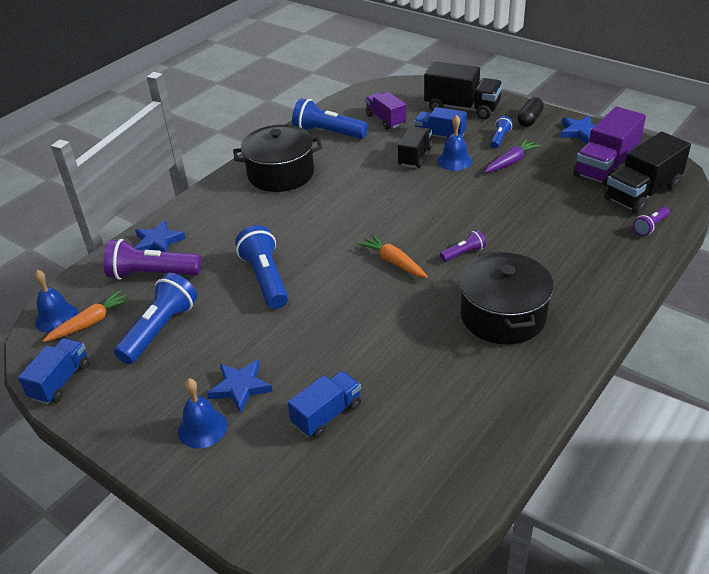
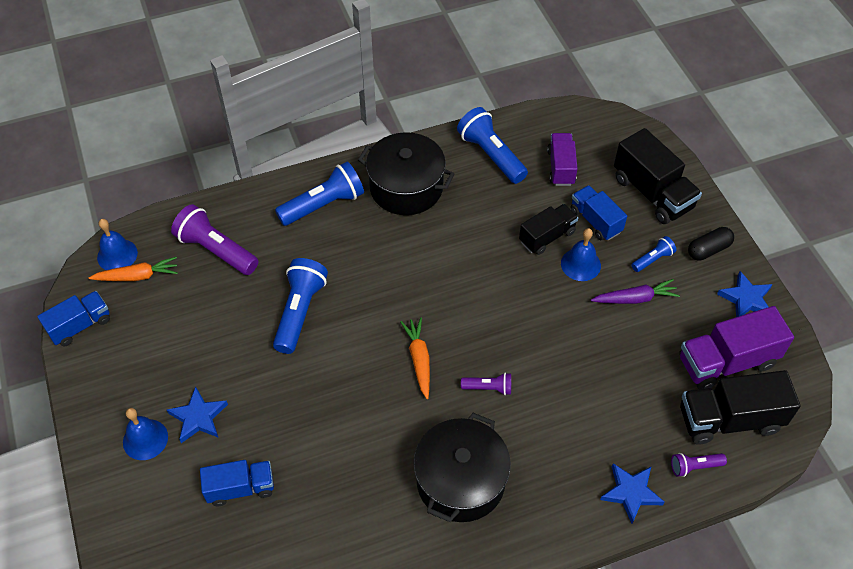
camera: 30 degrees right, 15 degrees up
(158, 242) = (245, 214): blue star -> blue star (631, 493)
(160, 329) = (182, 317): blue flashlight -> blue flashlight (324, 205)

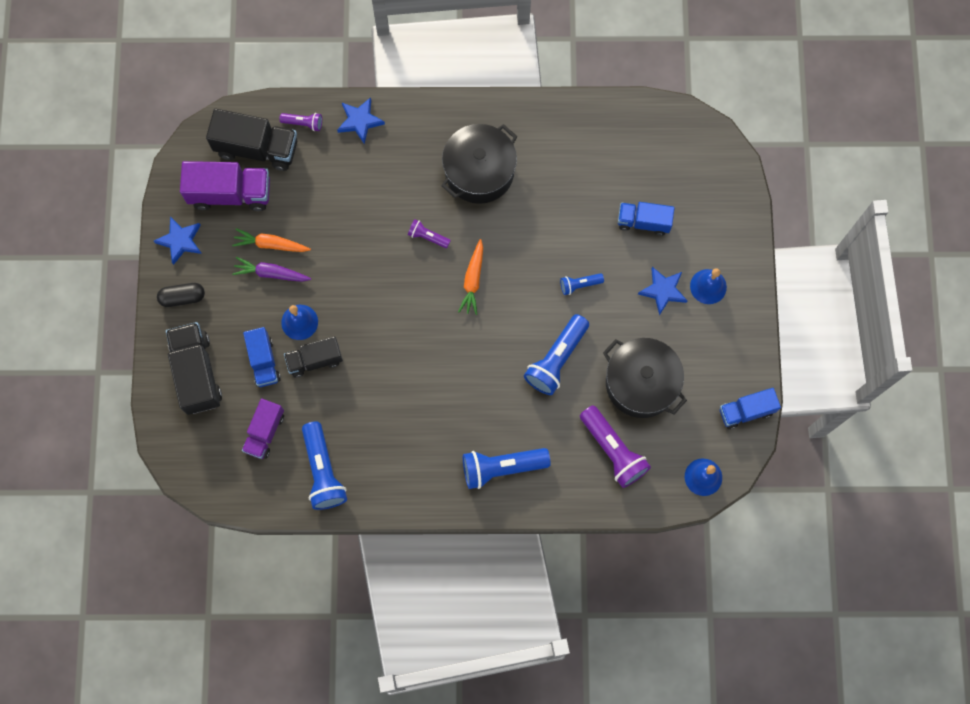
camera: 160 degrees left, 20 degrees up
(137, 276) = (689, 446): orange carrot -> orange carrot (271, 244)
(406, 187) = (418, 461): black pot -> black pot (641, 383)
(653, 259) = (235, 305): blue flashlight -> blue flashlight (579, 285)

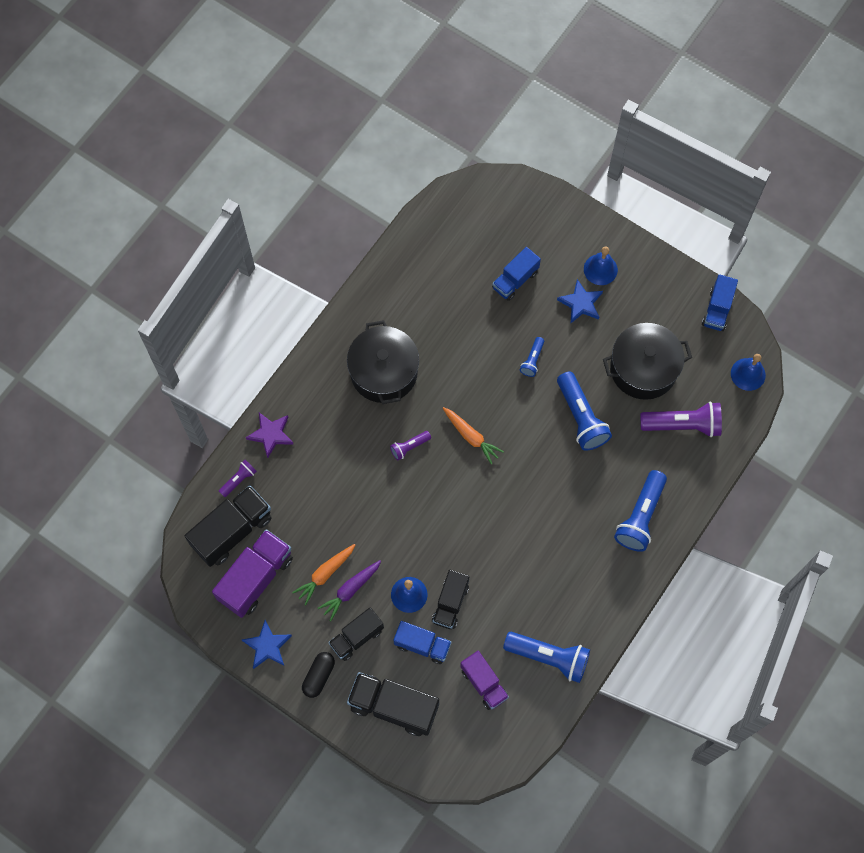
camera: 55 degrees left, 5 degrees down
(235, 305) = (356, 637): none -> black truck
(360, 121) = (271, 434): blue star -> purple star

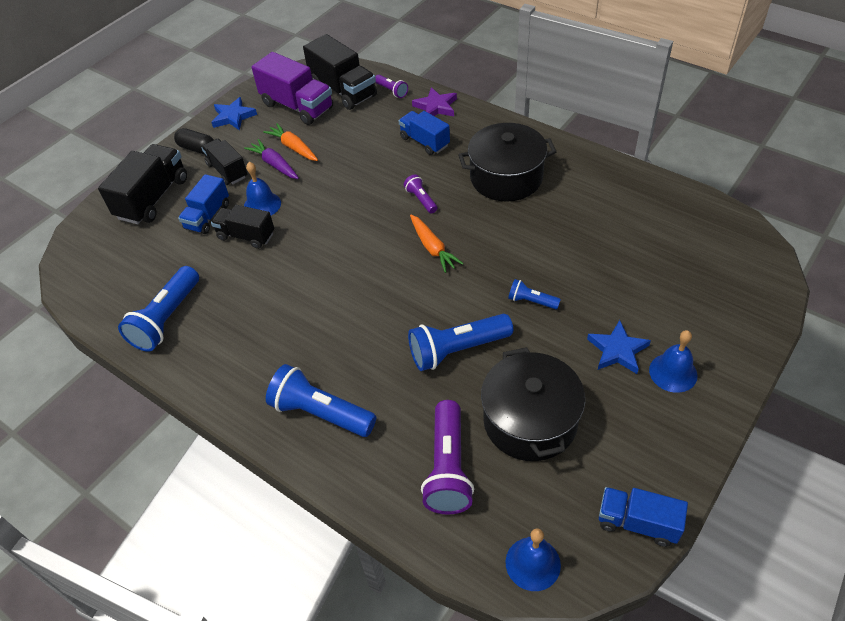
camera: 95 degrees right, 20 degrees down
(471, 436) = (432, 248): orange carrot -> orange carrot turned 75 degrees counterclockwise
(484, 683) = (155, 264): purple truck -> none
(515, 280) = (638, 283): blue truck -> blue truck (424, 142)

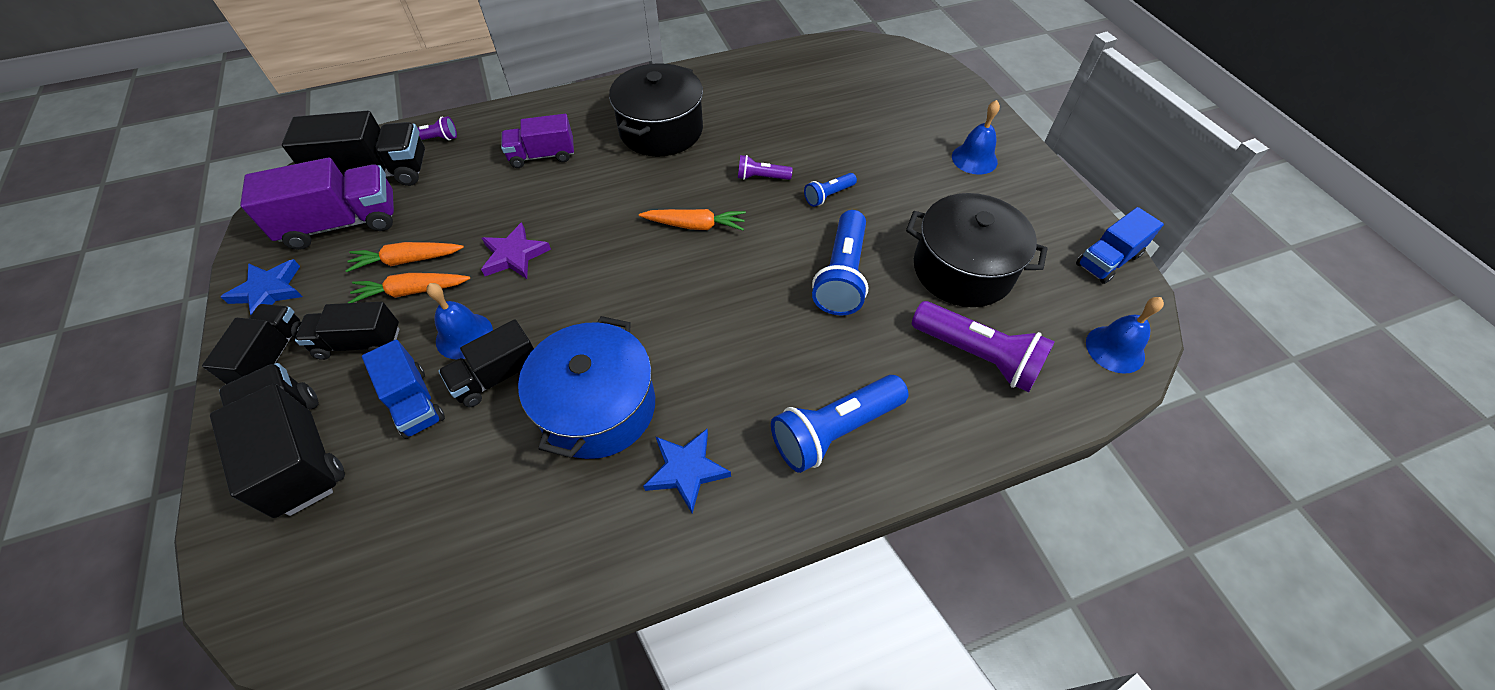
camera: 60 degrees left, 5 degrees up
(166, 319) = (546, 535): blue flashlight -> none
(197, 149) = (273, 357): black capsule -> black truck
(257, 290) = (598, 407): none -> blue pot
(274, 165) = (412, 291): purple carrot -> orange carrot
(421, 199) = (620, 200): purple flashlight -> purple flashlight (761, 177)
(424, 142) = (542, 156): blue truck -> purple truck
(436, 107) = (504, 122): purple star -> purple star (514, 255)
(617, 350) = (928, 175): blue star -> blue star (686, 470)

